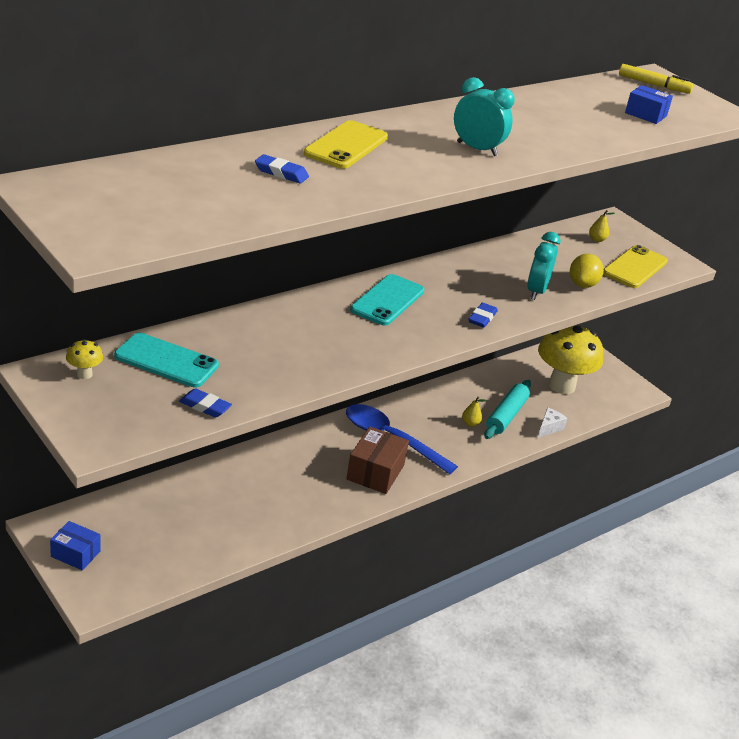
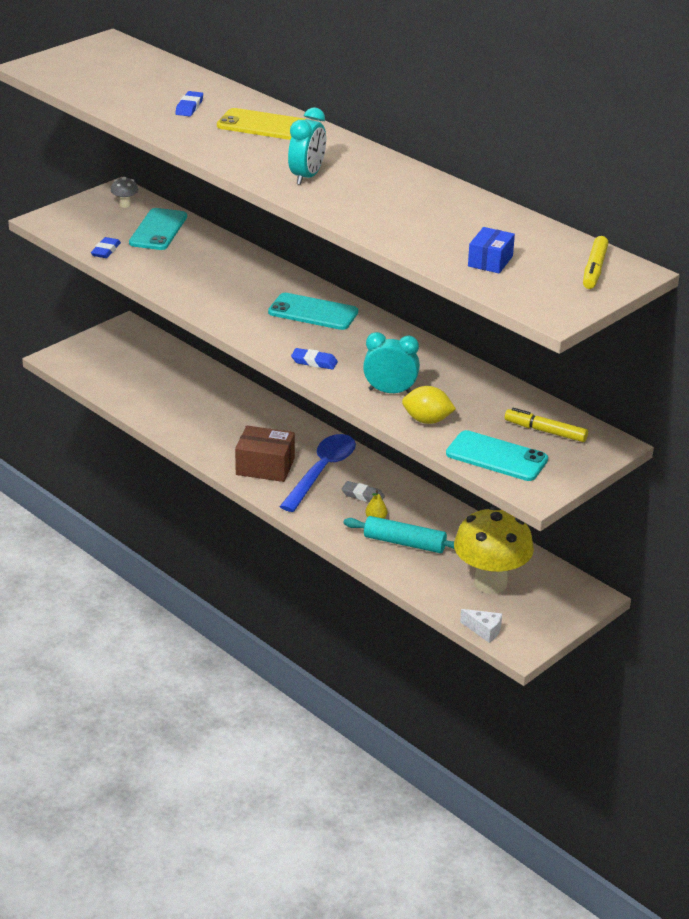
camera: 85 degrees right, 0 degrees up
(75, 554) = (102, 342): blue box -> none
(84, 374) = (125, 205): yellow mushroom -> grey mushroom
(433, 423) = (363, 495): none -> grey eraser
(549, 428) = (399, 574): white cheese -> white cheese (484, 630)
(597, 239) = (545, 431): yellow pear -> yellow marker
(635, 267) = (496, 456): yellow phone -> turquoise phone

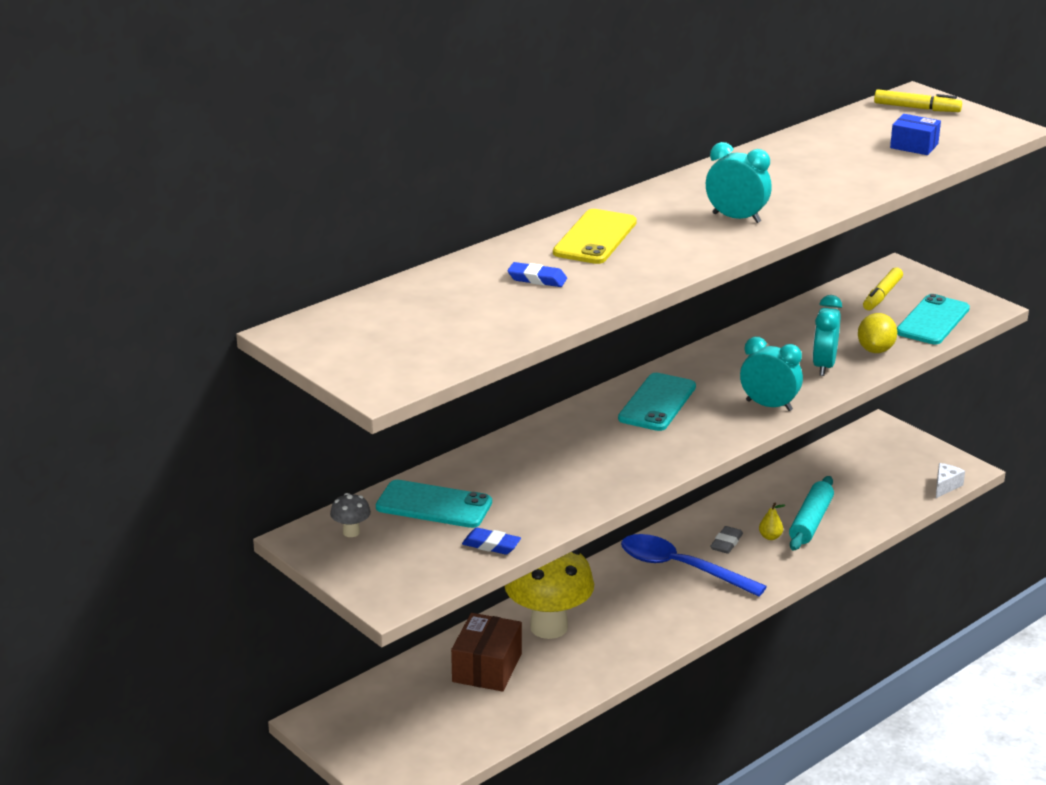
camera: 85 degrees left, 5 degrees down
(265, 466) = (672, 607): brown box -> brown box (487, 668)
(314, 362) = (769, 405): blue eraser -> turquoise clock
(490, 583) = (870, 477): yellow mushroom -> yellow mushroom (549, 627)

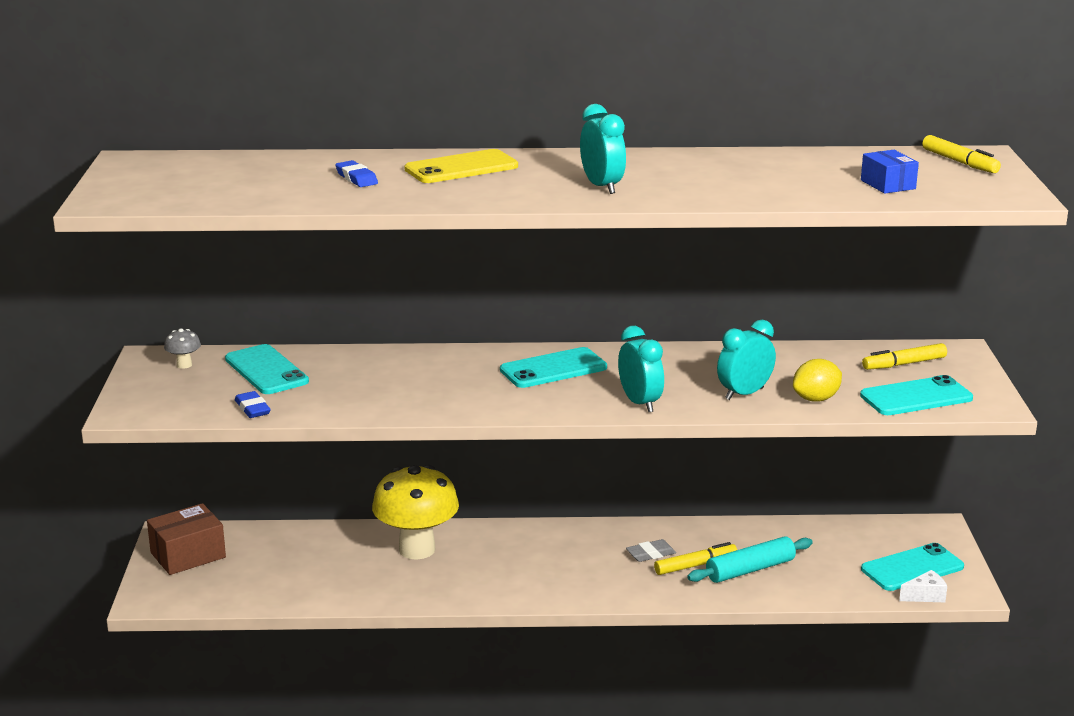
camera: 40 degrees right, 5 degrees down
(487, 668) = (330, 555): brown box -> brown box (188, 555)
(680, 568) = (583, 555): blue spoon -> none
(770, 537) = (695, 565): yellow pear -> yellow marker
(908, 468) = (912, 568): none -> turquoise phone

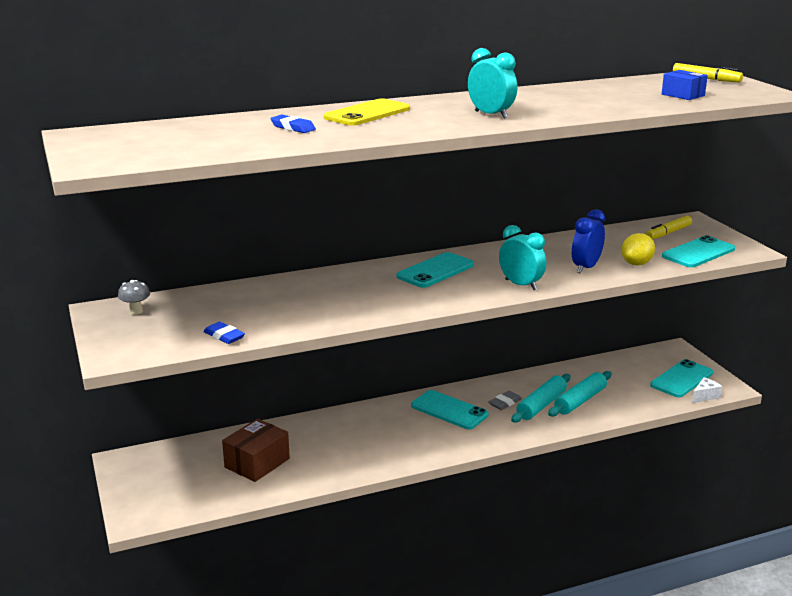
camera: 20 degrees left, 0 degrees up
(188, 555) = (148, 474): brown box -> brown box (257, 463)
(266, 370) = (210, 305): turquoise phone -> turquoise phone (449, 410)
(417, 549) = (332, 433): yellow mushroom -> none
(695, 565) = (541, 405): yellow marker -> turquoise rolling pin
(744, 394) = (586, 267): turquoise clock -> blue clock

